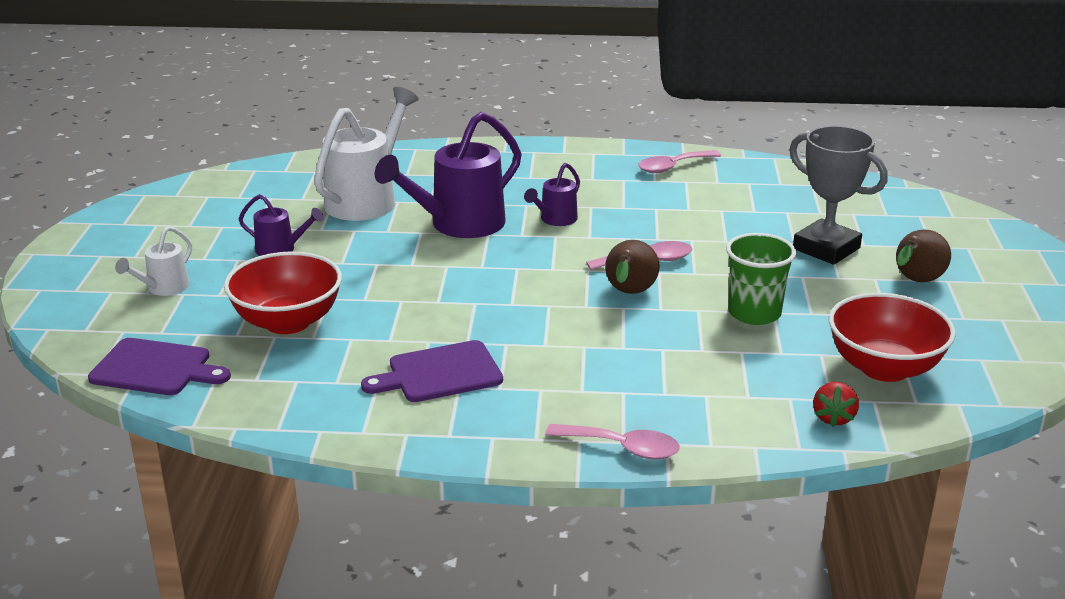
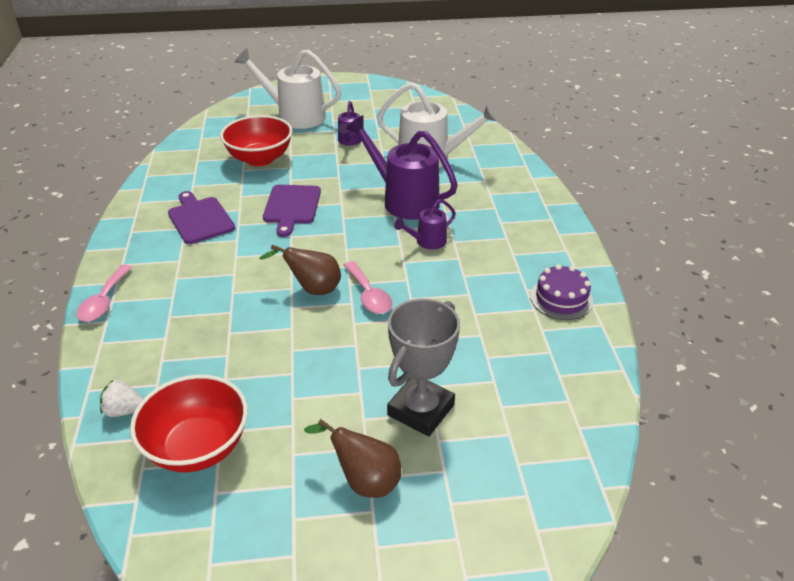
camera: 80 degrees right, 10 degrees up
(155, 368) = (209, 130): purple cutting board -> purple cutting board (292, 207)
(163, 288) = (294, 116): white watering can -> white watering can, size x1.97
(555, 220) = (427, 242): purple watering can -> purple watering can turned 60 degrees counterclockwise
(672, 167) = (561, 298): pink spoon -> purple cake
(754, 313) = (288, 361): green cup -> none
(833, 418) = (124, 410): red strawberry -> white strawberry

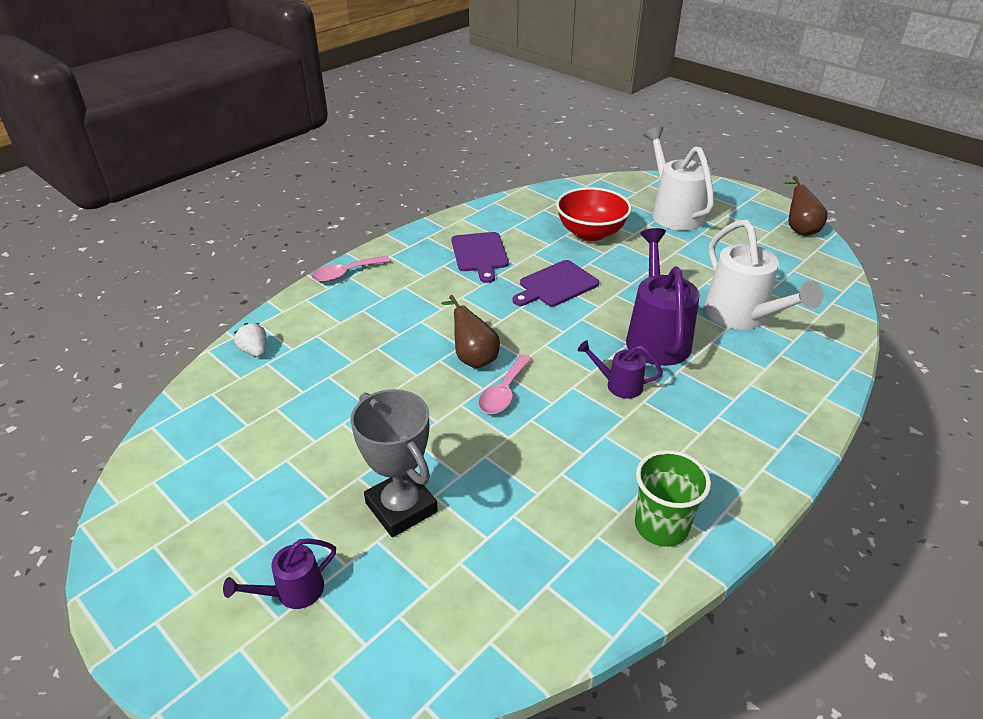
camera: 50 degrees right, 0 degrees up
(198, 447) = (251, 406): red bowl -> none
(199, 219) = (480, 254): purple cutting board -> purple cutting board turned 150 degrees clockwise
(349, 141) = (687, 258): purple watering can -> purple watering can (292, 592)
(364, 481) = (292, 518): brown pear -> brown pear (799, 229)
(421, 410) = (401, 507): grey trophy -> grey trophy turned 60 degrees clockwise
(561, 298) = (661, 526): purple cake -> green cup

